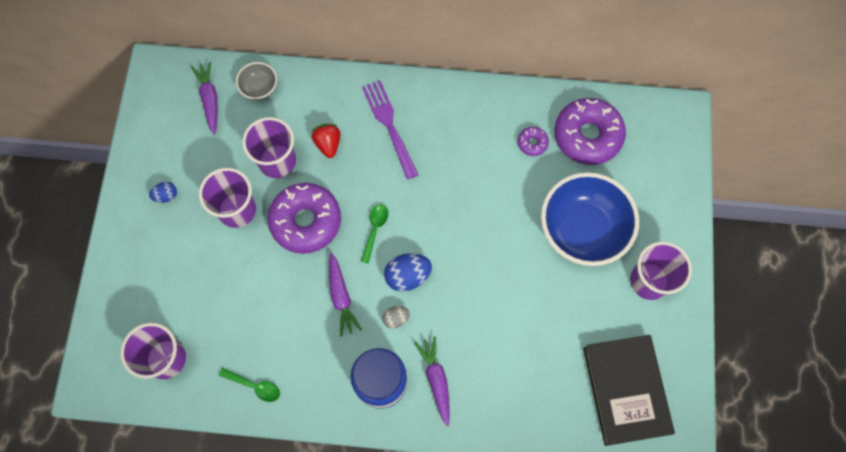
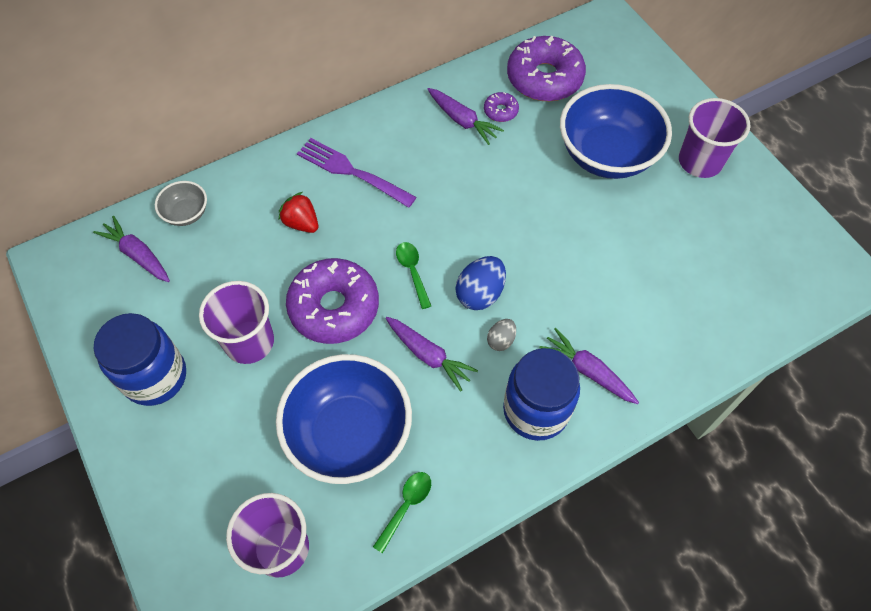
camera: 35 degrees left, 10 degrees down
(166, 196) = (155, 377): blue egg -> blue jar
(254, 315) = (349, 433): none -> blue bowl
(254, 386) = (406, 506): green spoon -> green spoon turned 45 degrees counterclockwise
(277, 161) = (258, 269): purple cup -> none
(498, 133) = (462, 120): none -> purple carrot
(626, 390) = (763, 264): black book -> none

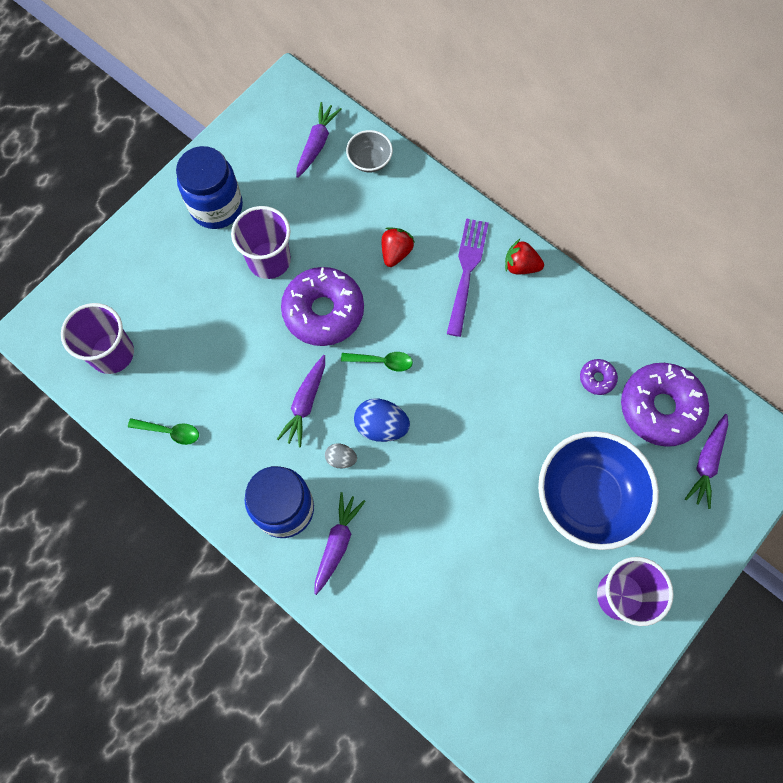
camera: 70 degrees right, 10 degrees up
(349, 433) = (216, 366): blue bowl -> none
(367, 129) = (520, 266): none -> red strawberry
(412, 272) = (382, 361): green spoon -> green spoon turned 45 degrees clockwise
(462, 120) = (569, 347): purple carrot -> purple carrot (706, 462)

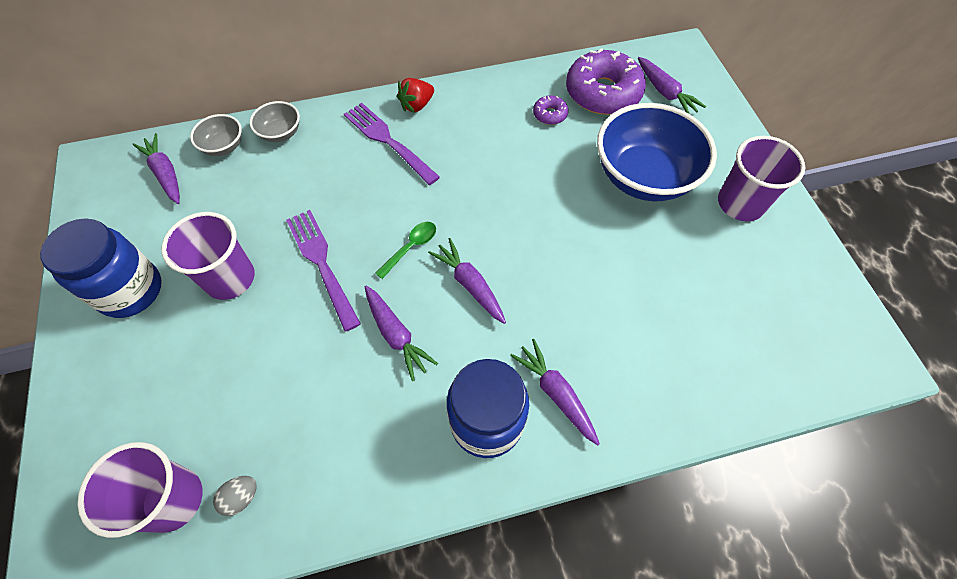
camera: 55 degrees left, 10 degrees down
(170, 432) = (314, 490): green spoon -> none
(323, 311) = (322, 264): purple donut -> purple fork
(341, 459) = (475, 337): grey egg -> grey egg (241, 497)
(381, 426) = (470, 285): blue egg -> purple carrot
(396, 252) = (323, 177): red strawberry -> none
(412, 188) = (281, 133): none -> grey bowl

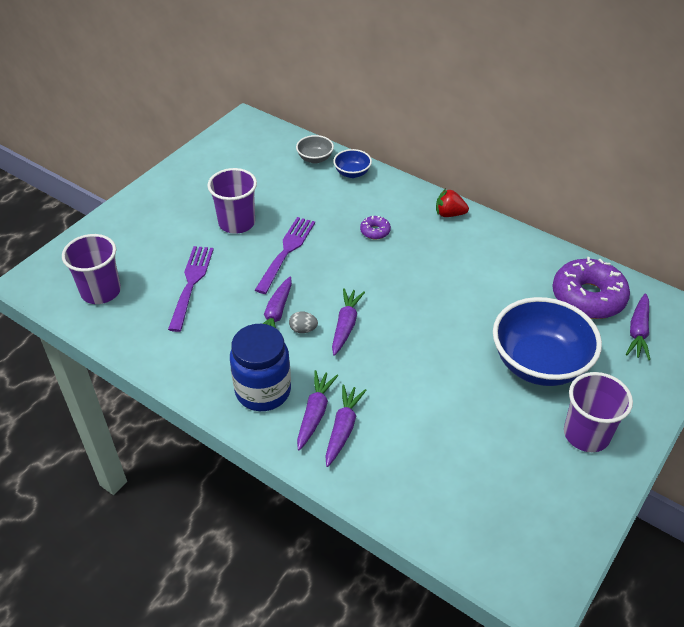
camera: 50 degrees right, 15 degrees down
(131, 291) = (190, 193): blue jar -> none
(166, 174) = (271, 151): purple carrot -> purple carrot (343, 429)
(241, 497) = (124, 316): grey egg -> grey egg (303, 329)
(281, 133) = (352, 173): grey bowl -> blue bowl
(389, 141) = (405, 221): purple fork -> purple fork (191, 284)
(411, 247) = (340, 282): green spoon -> none
(550, 114) = (529, 281): purple donut -> purple donut (375, 231)

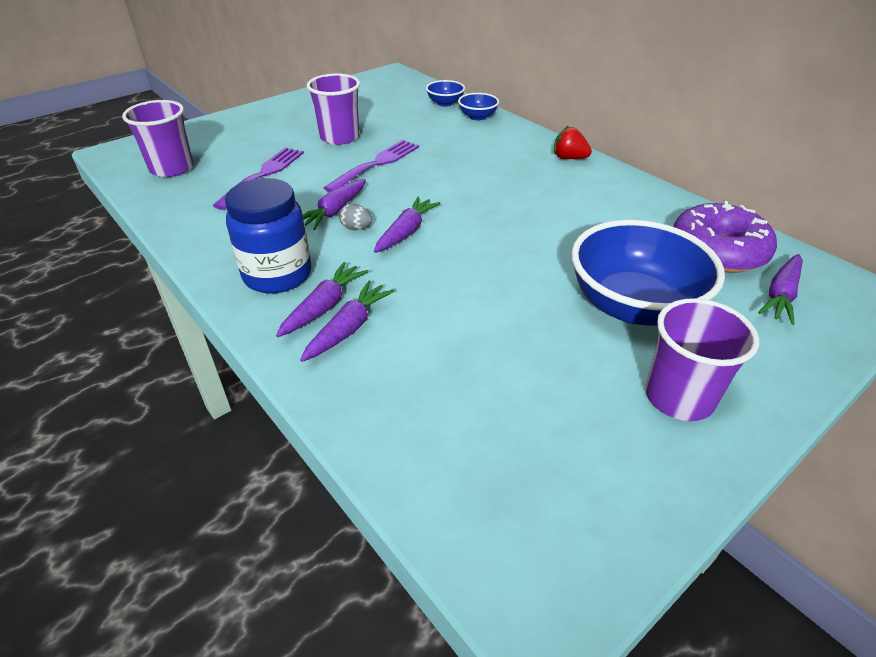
camera: 15 degrees right, 5 degrees down
(315, 159) = (445, 103): grey bowl -> blue bowl
(375, 231) = (479, 161): purple donut -> none

